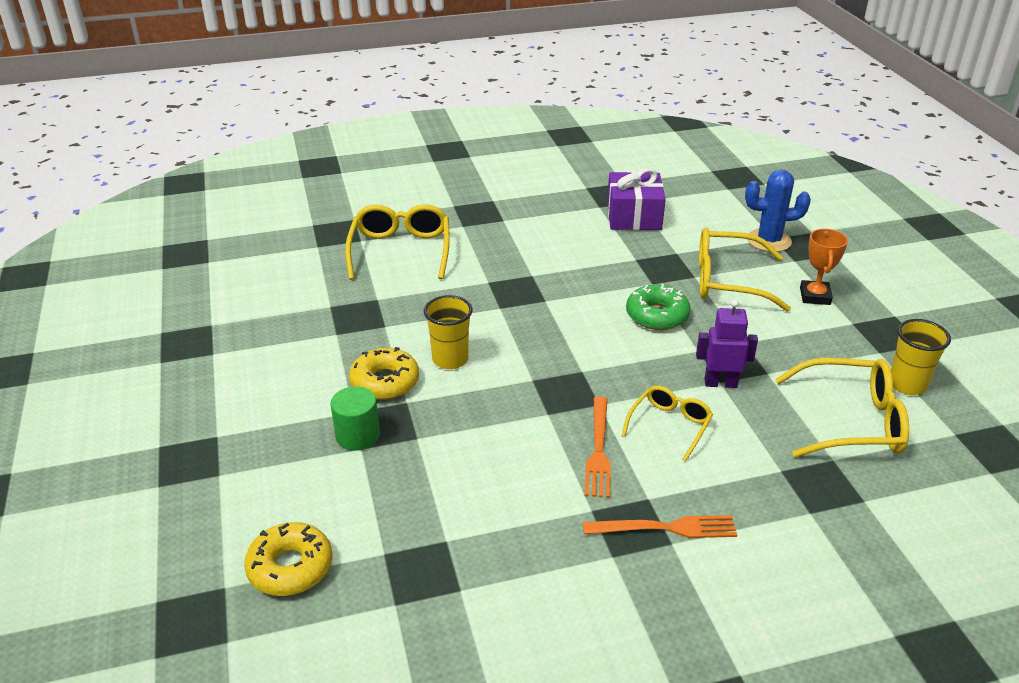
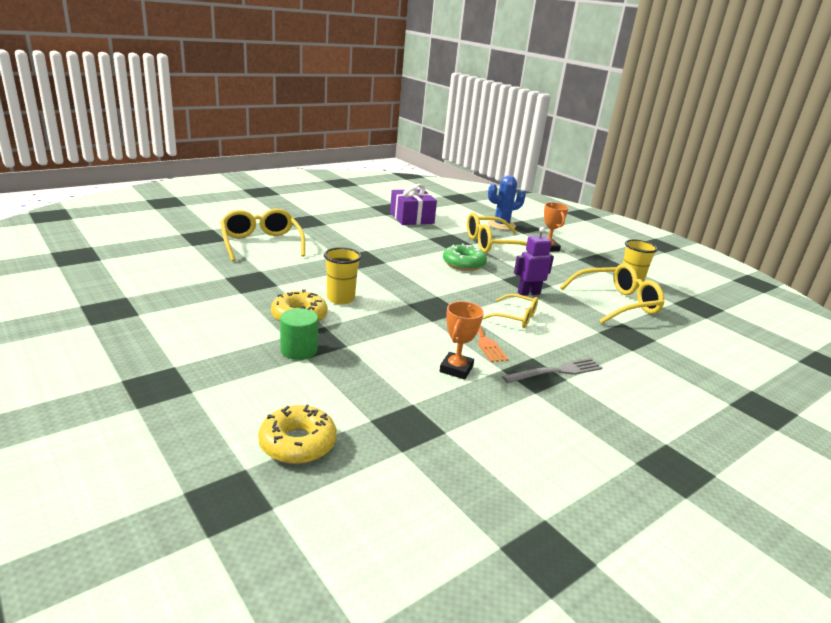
camera: 25 degrees left, 10 degrees down
(531, 499) = (456, 369): none -> orange trophy
(666, 528) = (556, 371): orange fork -> grey fork
(669, 426) = (515, 317): yellow glasses -> yellow glasses turned 105 degrees clockwise

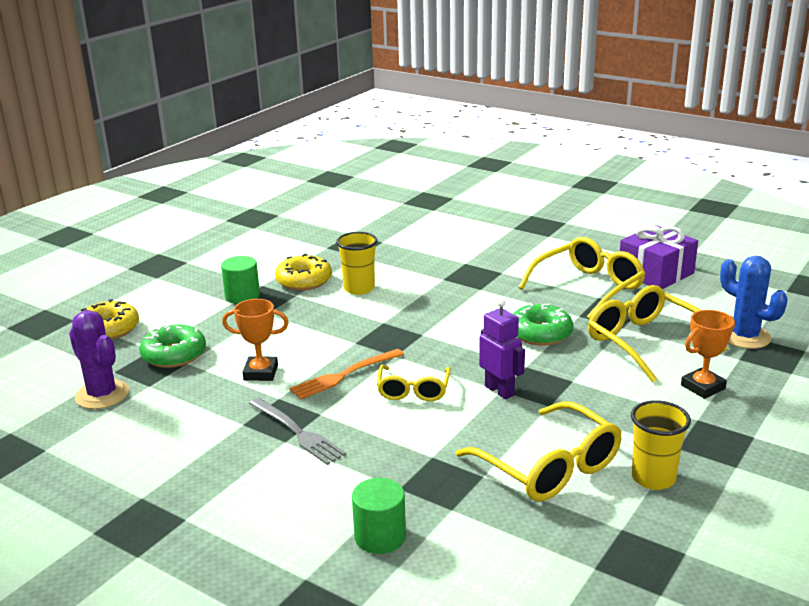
camera: 75 degrees right, 0 degrees up
(261, 243) = (446, 224): yellow glasses -> yellow glasses (588, 287)
(392, 408) = (174, 355): none -> green donut
(449, 465) = (102, 395): none -> purple cactus
(684, 368) = (380, 536): none -> green cylinder

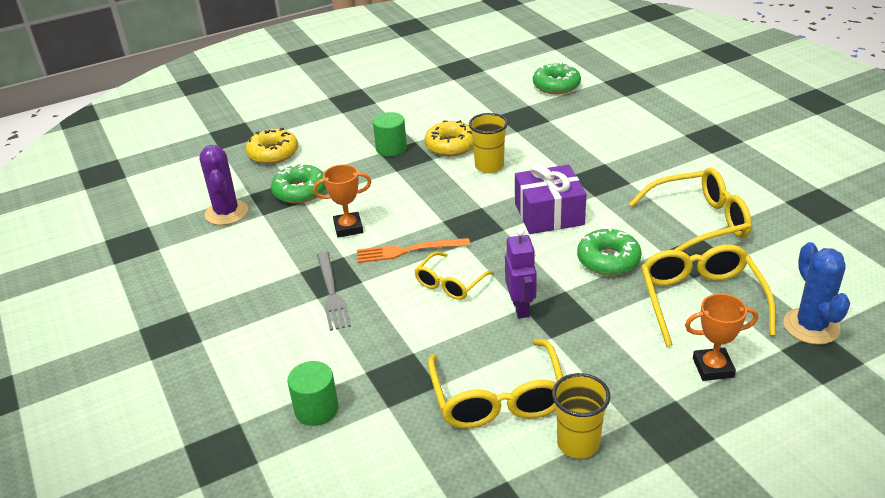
camera: 30 degrees right, 10 degrees up
(261, 372) = (348, 228): orange trophy -> orange trophy turned 45 degrees counterclockwise
(362, 214) = (556, 85): none -> green donut
(655, 273) = (784, 225): purple gift -> purple gift (549, 214)

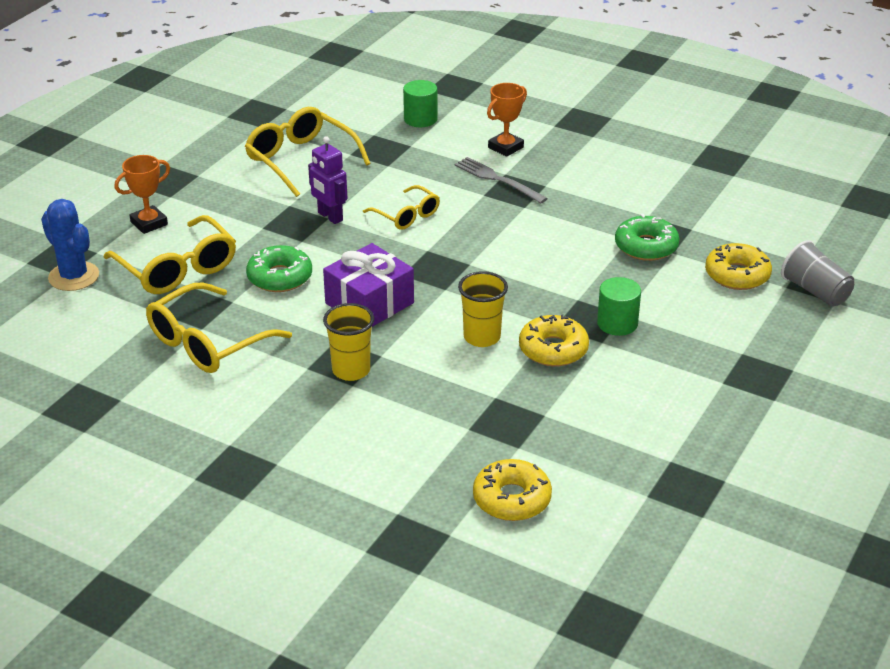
camera: 145 degrees right, 0 degrees up
(226, 213) = (683, 206): purple cactus -> none
(245, 130) = (815, 291): none -> grey cup
(348, 228) = (551, 229): orange trophy -> orange trophy (505, 147)
(408, 250) = (472, 228): orange fork -> none
(450, 283) = (406, 215): yellow glasses -> yellow glasses turned 135 degrees clockwise
(556, 85) = (512, 499): green donut -> yellow donut
(578, 443) = (227, 155): yellow cup -> yellow cup (351, 370)

